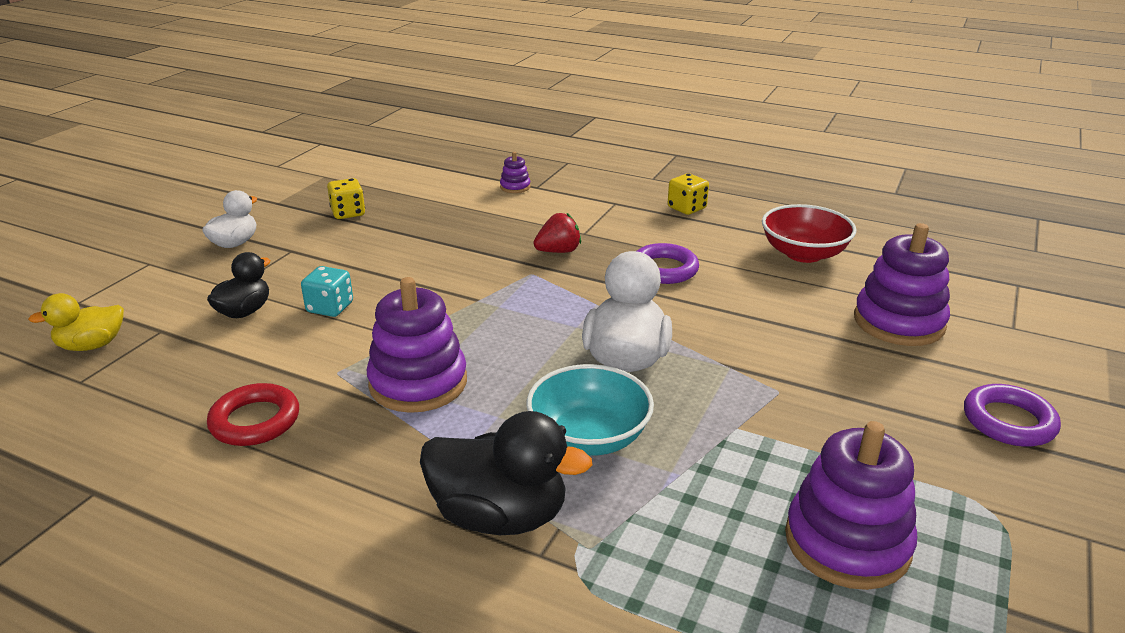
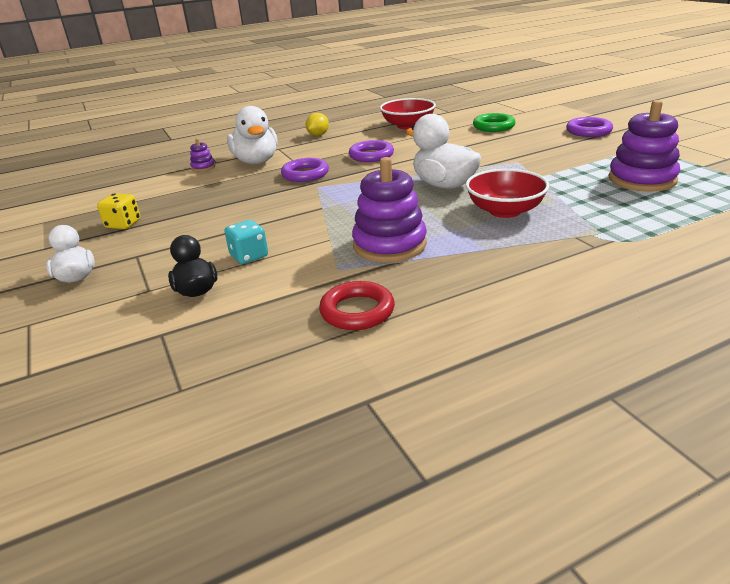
camera: 50 degrees left, 0 degrees up
(92, 345) = (126, 375): yellow duck -> none
(500, 516) = (551, 249): black duck -> none
(558, 251) = (305, 174): red strawberry -> purple ring
(562, 207) = (256, 161): none -> white duck
(589, 437) = (505, 211): turquoise bowl -> red bowl
(686, 208) = (318, 135): yellow dice -> yellow lemon
(898, 322) = (493, 126): purple stacking toy -> green ring

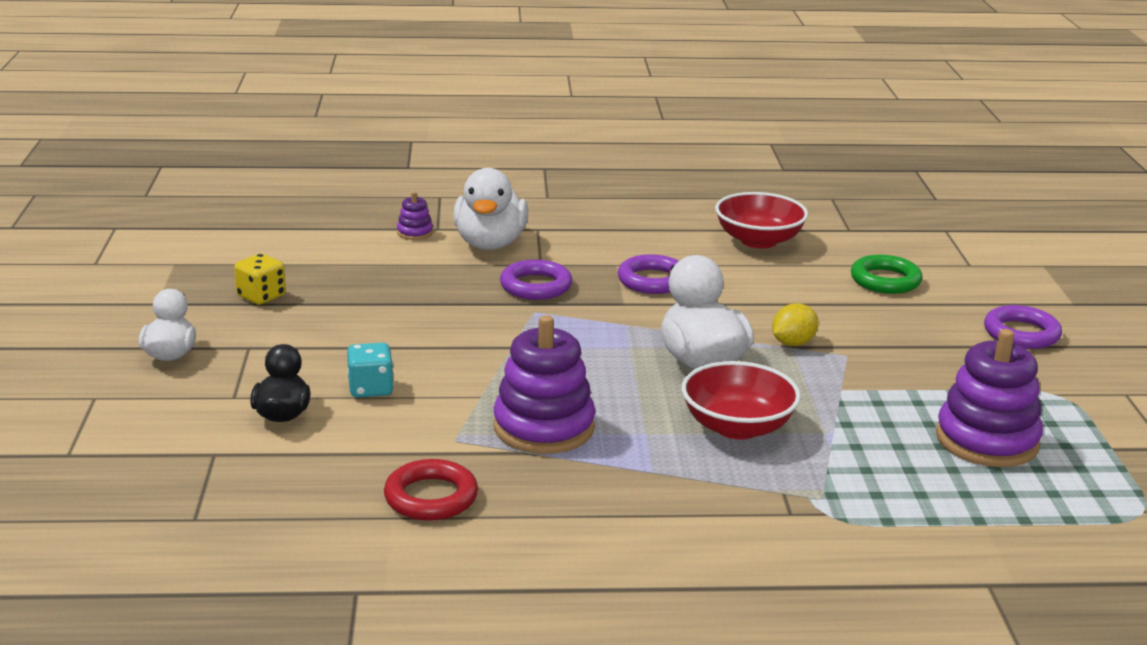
camera: 20 degrees right, 5 degrees down
(318, 135) = (612, 220): yellow lemon -> yellow lemon (793, 343)

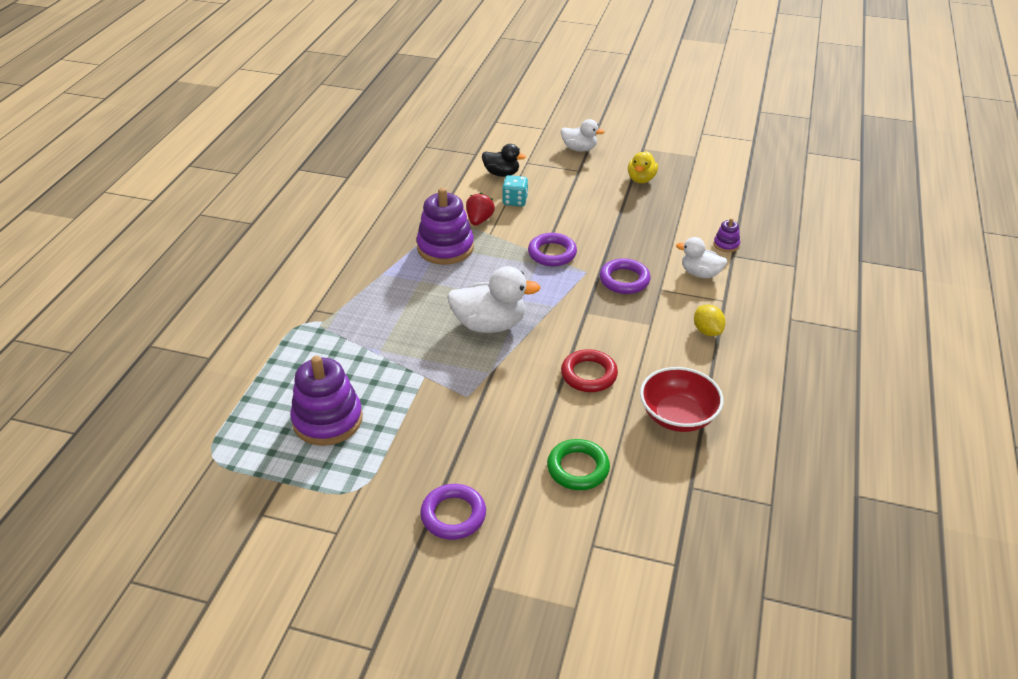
camera: 110 degrees right, 15 degrees up
(261, 296) = (641, 179): yellow dice -> yellow duck
(431, 497) = (403, 204): red ring -> red ring (589, 374)
(446, 411) = (479, 220): none -> red strawberry
(490, 244) = (700, 273): white duck -> white duck, size x0.61
(652, 280) = (617, 335): purple ring -> purple ring (552, 253)
(737, 427) = (406, 316): red bowl -> none
(793, 343) = (495, 375): yellow lemon -> yellow lemon (707, 331)

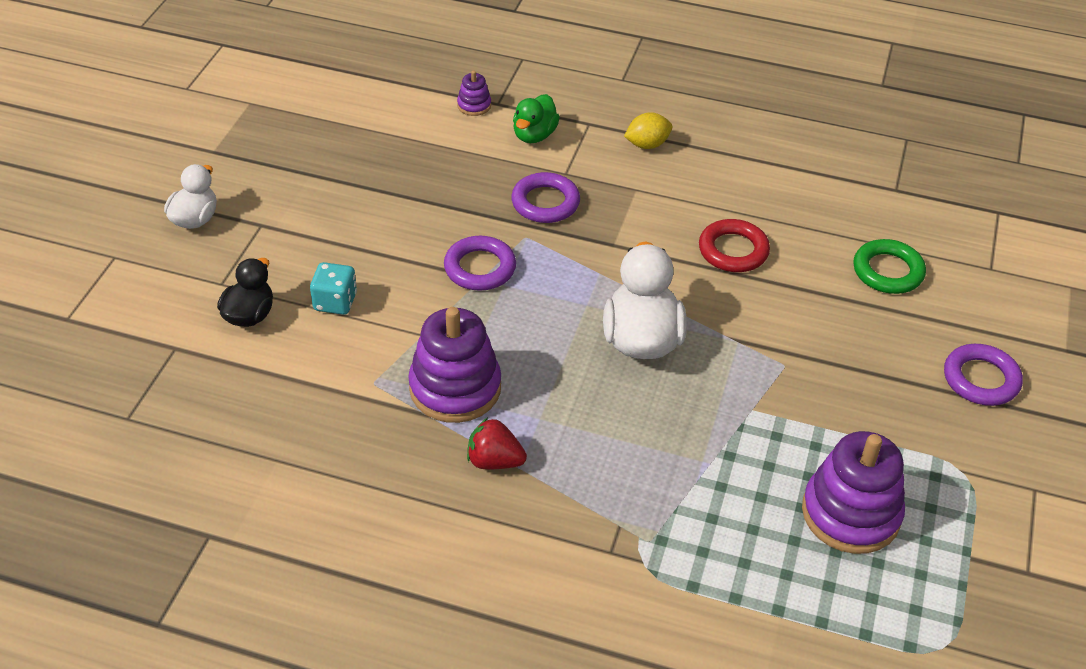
camera: 90 degrees left, 5 degrees up
(479, 220) = (383, 346): red strawberry -> red strawberry (494, 461)
(641, 179) = (301, 162): yellow duck -> none
(678, 416) = (793, 186): red bowl -> none
(700, 273) = (534, 135): white duck -> green duck

